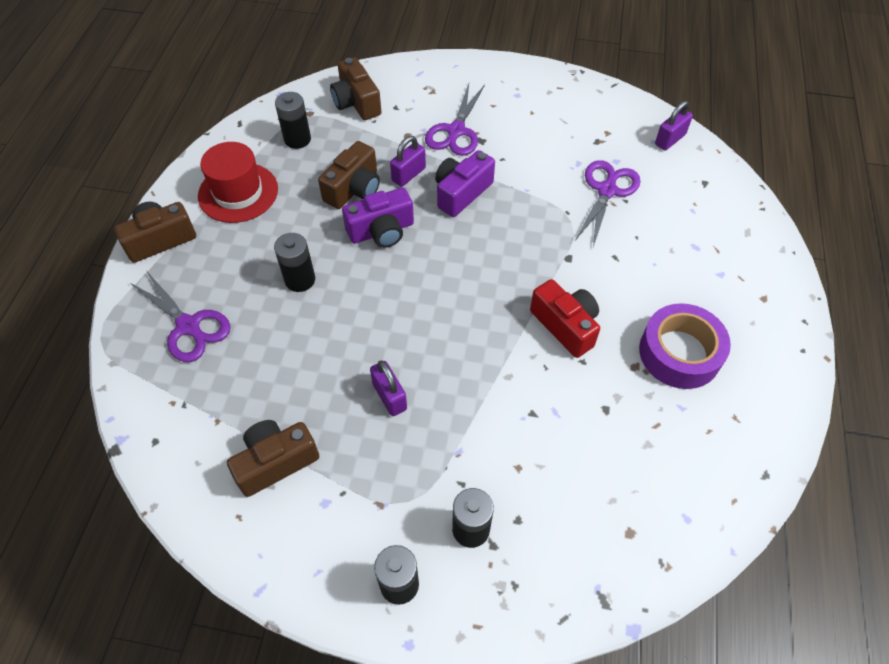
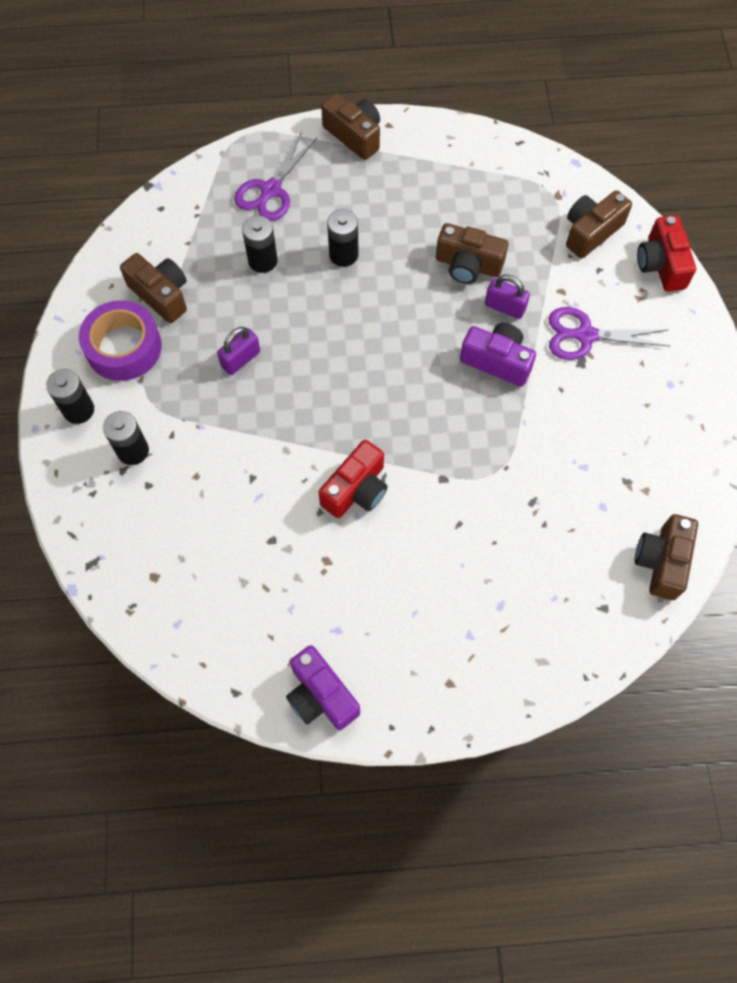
camera: 75 degrees right, 10 degrees up
(238, 192) = (429, 173): red hat -> none
(297, 139) = (516, 197): black battery -> black battery (263, 261)
(381, 231) = (422, 303): purple camera -> purple camera (320, 695)
(406, 71) = (661, 264): none -> red camera
(607, 190) = (552, 503): purple scissors -> none
(670, 140) = (661, 562): purple padlock -> brown camera
(679, 353) = (353, 601): purple tape -> purple tape (124, 347)

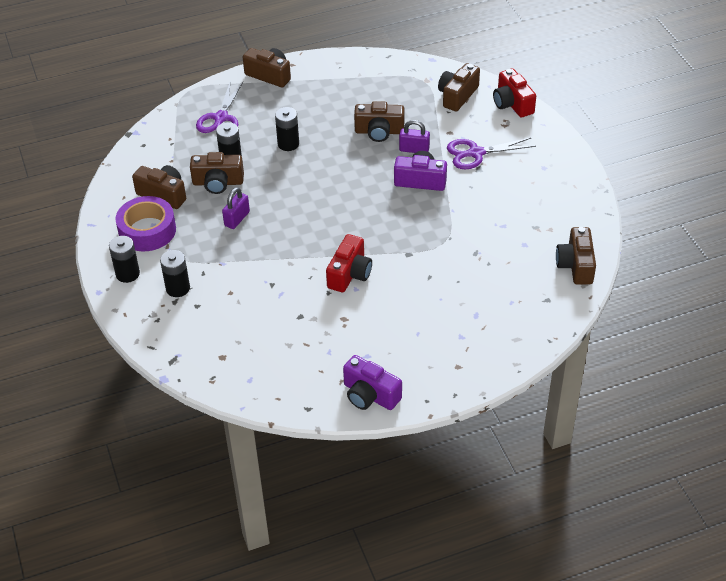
camera: 15 degrees left, 20 degrees down
(235, 294) = (218, 182): none -> brown camera

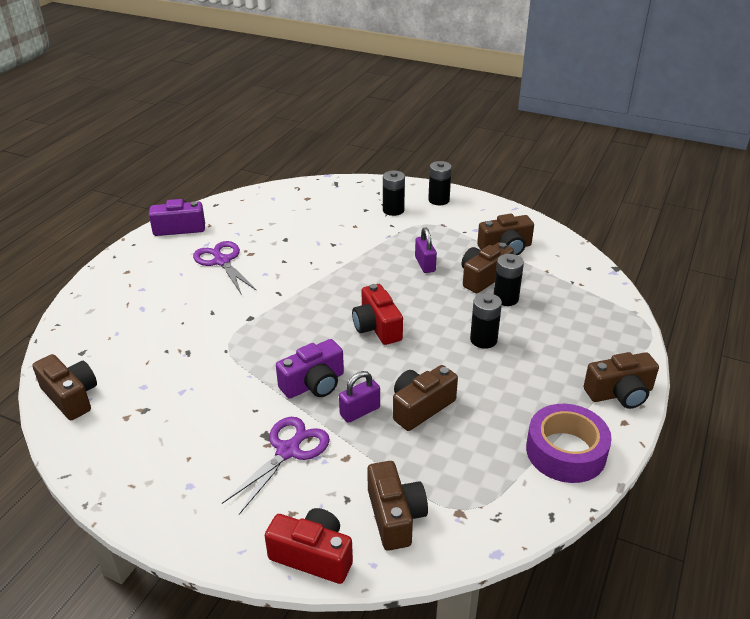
camera: 135 degrees right, 10 degrees down
(147, 230) = (472, 224): purple tape -> purple tape (565, 451)
(220, 118) = (577, 323): purple scissors -> purple scissors (222, 261)
(349, 274) = (282, 279): red camera -> red camera (377, 327)

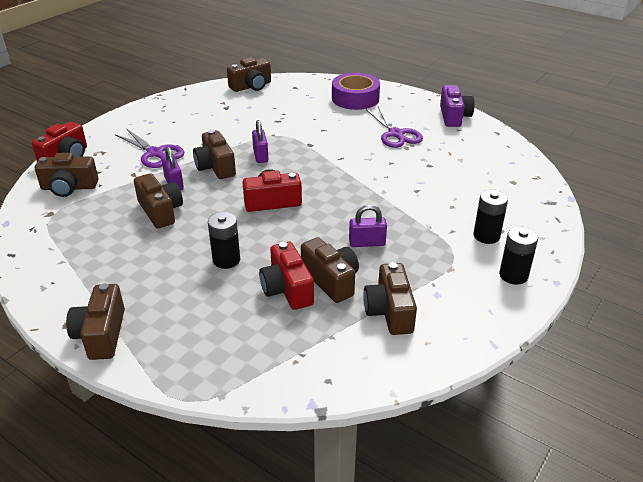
camera: 100 degrees right, 0 degrees up
(222, 261) = (396, 134): purple scissors -> purple scissors turned 90 degrees clockwise
(281, 352) = (260, 156): none -> purple padlock
(314, 384) = (215, 167): purple camera -> brown camera
(505, 298) = (287, 289): black battery -> red camera
(565, 451) = (61, 277): purple tape -> purple tape (355, 98)

